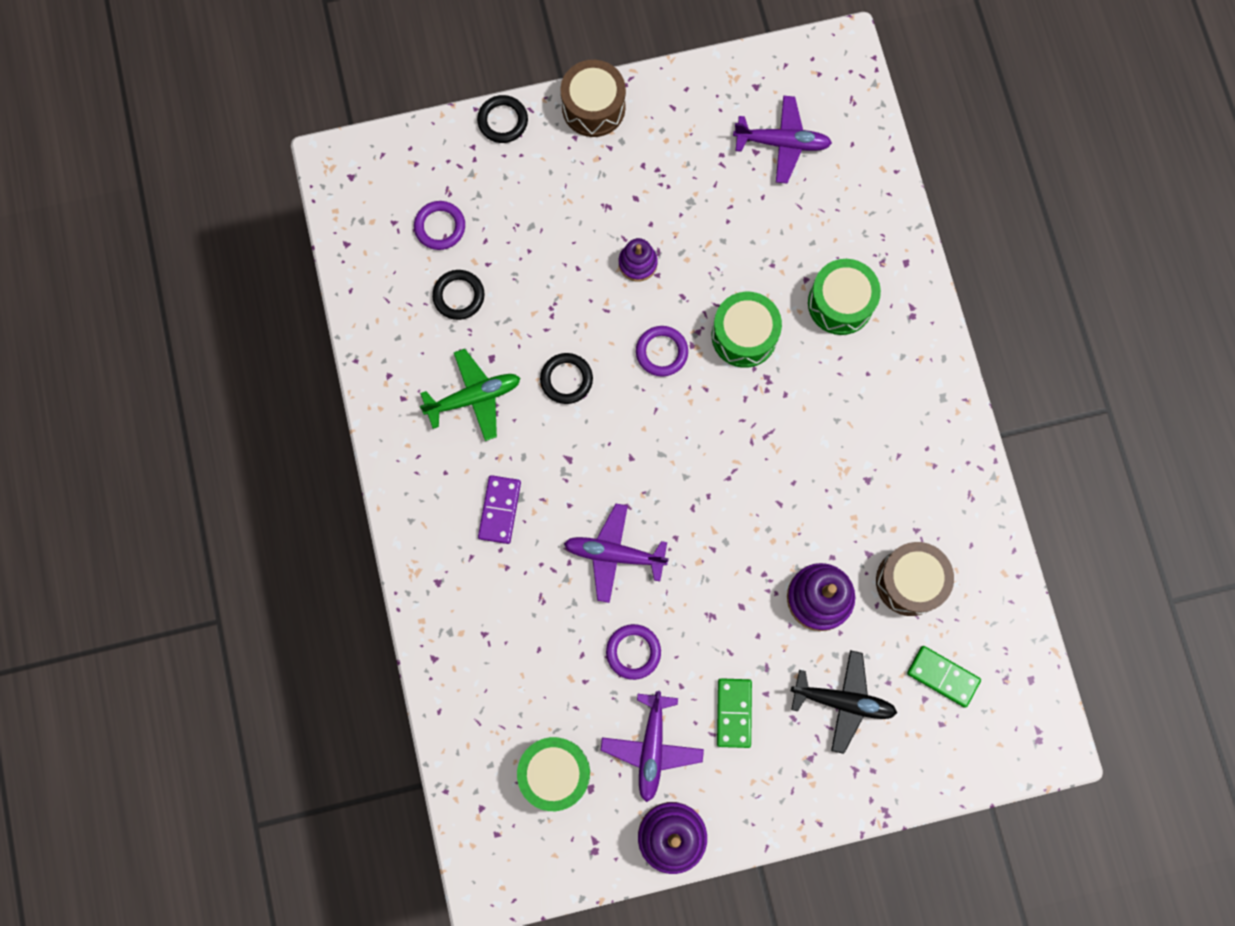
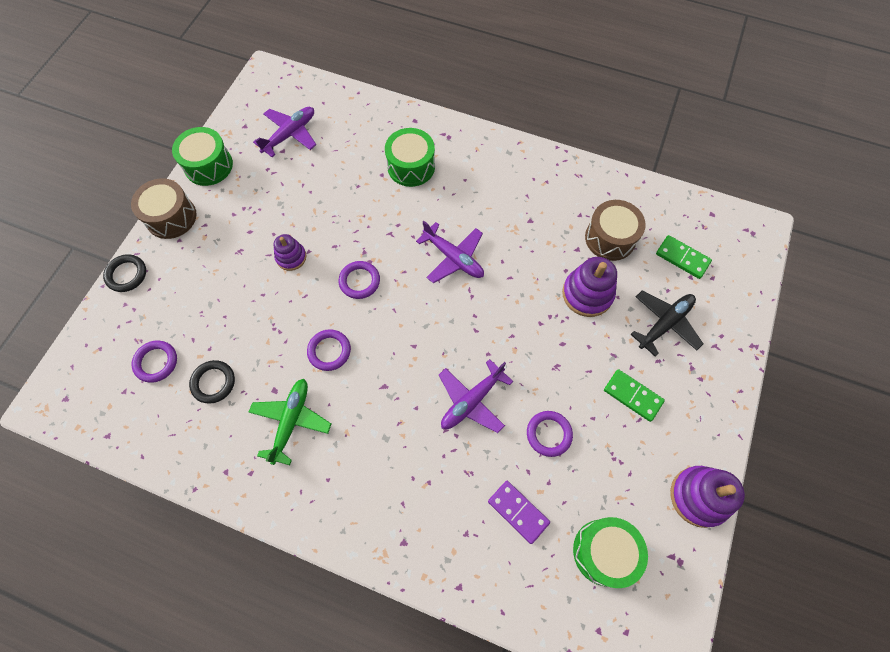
camera: 55 degrees left, 10 degrees down
(500, 510) = (384, 458): purple domino -> purple domino (518, 511)
(566, 379) = (329, 351): black ring -> purple ring
(652, 748) = (625, 467): purple plane -> purple plane (454, 258)
(744, 335) = (388, 228): green drum -> green drum (208, 165)
(942, 676) = (682, 258): green domino -> green domino turned 60 degrees clockwise

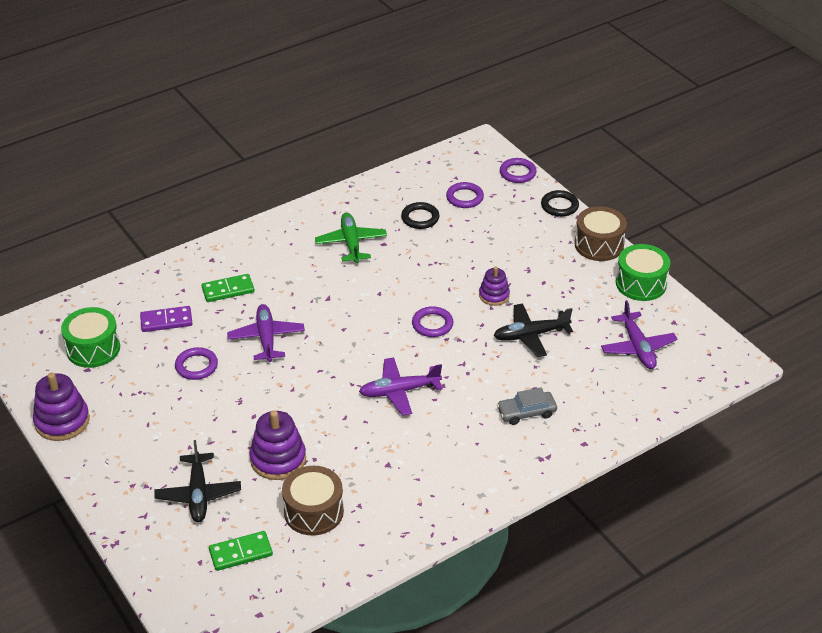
camera: 125 degrees right, 25 degrees down
(291, 421) = (351, 243): green plane -> green plane turned 150 degrees counterclockwise
(324, 206) = (530, 335): none -> black plane
(329, 351) = (386, 282): purple ring -> purple ring (517, 173)
(411, 166) = (526, 412): green drum -> grey car
(632, 396) = (168, 432): green domino -> green domino (228, 290)

